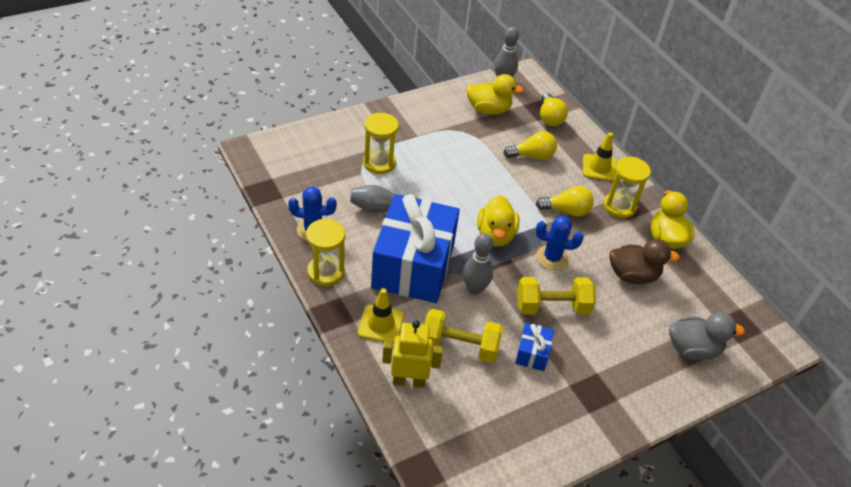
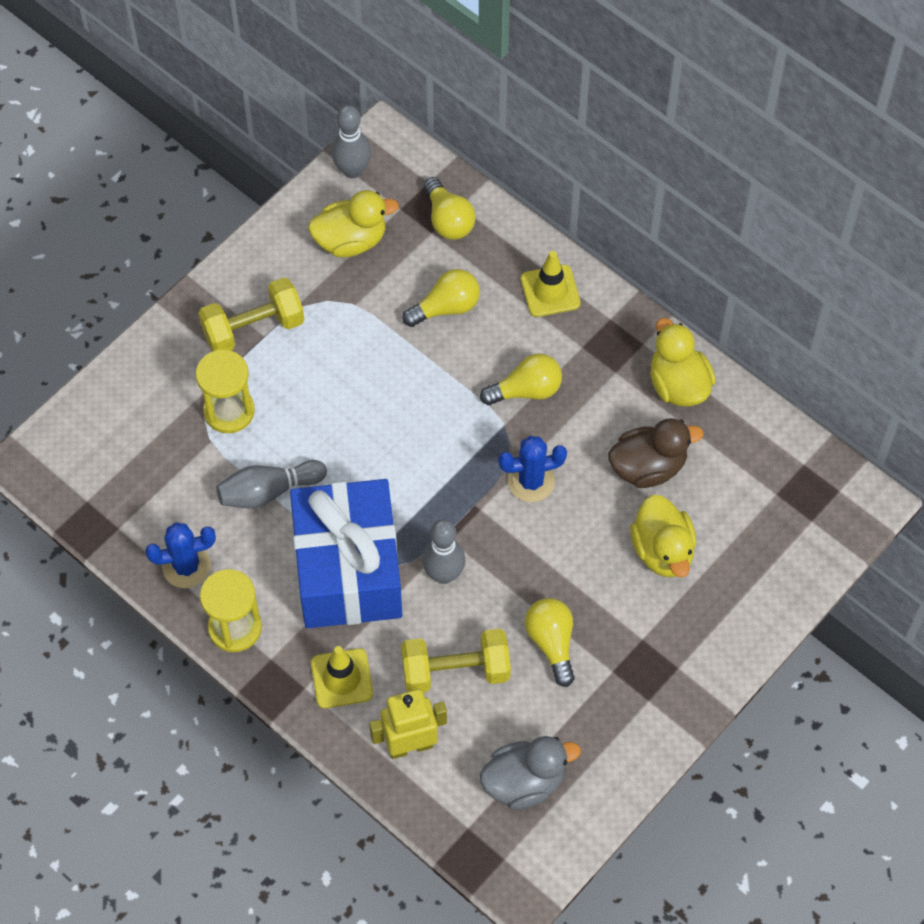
camera: 15 degrees left, 15 degrees up
(495, 235) = (441, 474): yellow duck -> yellow duck (662, 551)
(532, 353) = (551, 643): blue gift -> yellow light bulb
(552, 307) = (555, 562): yellow dumbbell -> yellow dumbbell (253, 328)
(619, 206) = (598, 353): yellow hourglass -> none
(692, 349) = (755, 554): grey duck -> grey duck (524, 782)

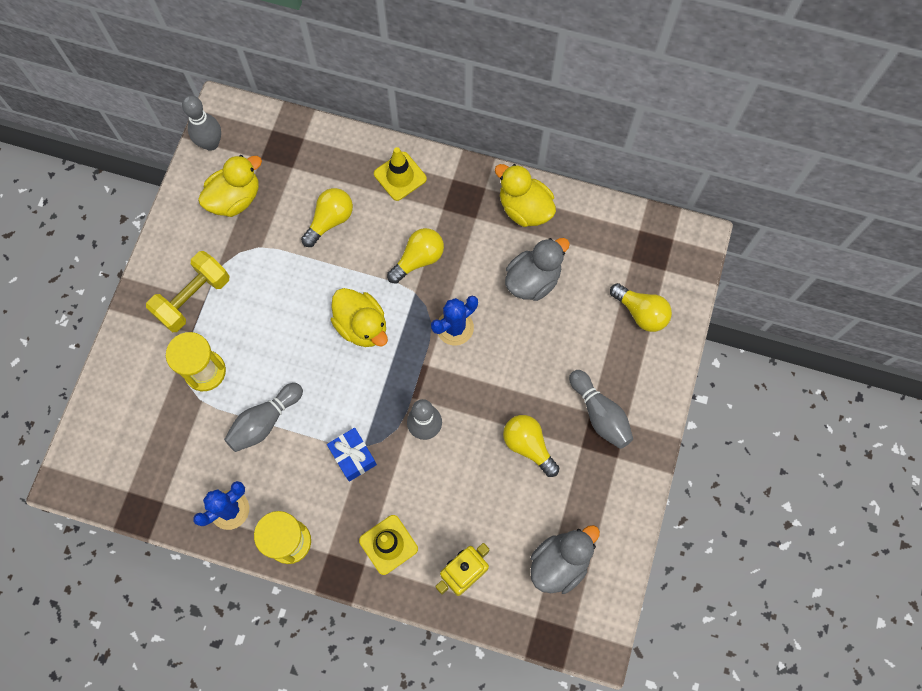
camera: 25 degrees left, 10 degrees up
(348, 570) = (353, 457): blue gift -> blue gift, size x0.41
(448, 220) = (300, 153): yellow light bulb -> yellow light bulb (641, 312)
(455, 671) = (469, 499): yellow dumbbell -> none
(648, 467) = (533, 280): brown duck -> grey duck
(652, 645) = (600, 414): none -> grey bowling pin
(662, 551) = (573, 339): yellow duck -> yellow duck (362, 326)

